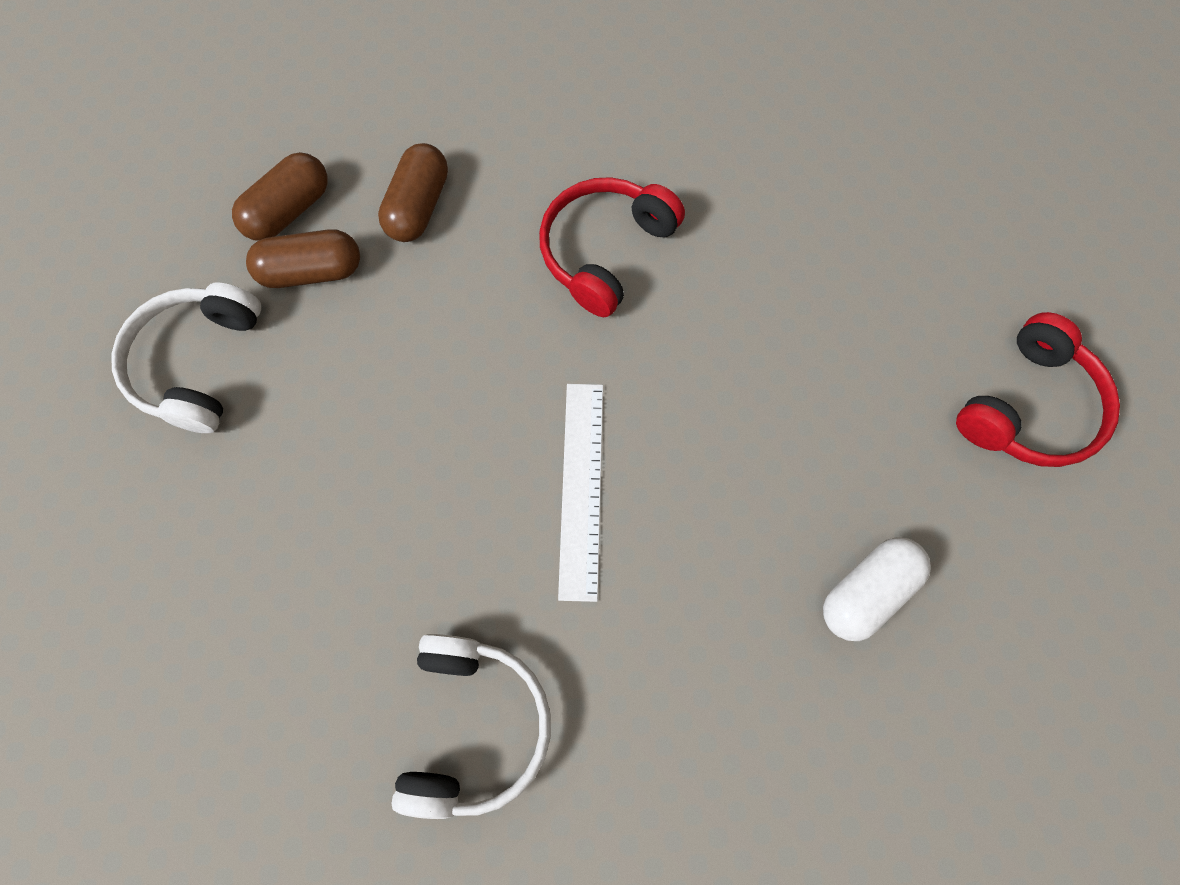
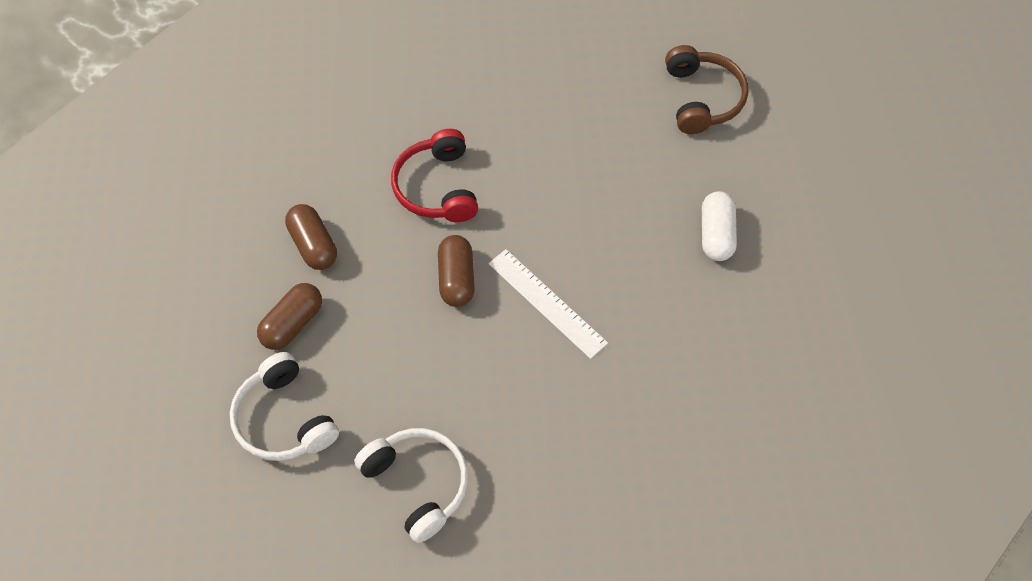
camera: 45 degrees left, 10 degrees down
(289, 210) = (242, 305): brown capsule -> brown capsule (456, 279)
(473, 726) = (612, 444): white headphones -> white headphones (418, 484)
(1029, 407) = (702, 98): red headphones -> brown headphones

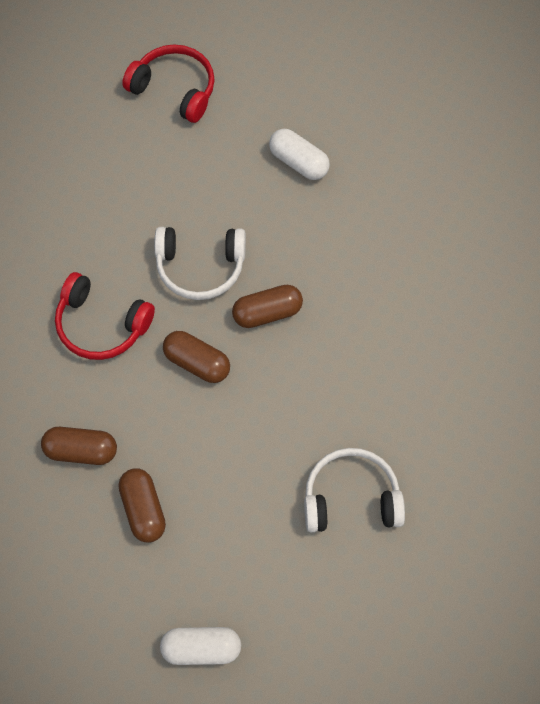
camera: 55 degrees left, 5 degrees up
(196, 448) = (201, 649): none -> white capsule
(284, 419) = (225, 566): white headphones -> white headphones (200, 267)
(547, 303) = (267, 313): white ruler -> brown capsule
(702, 98) = (174, 89): brown headphones -> red headphones

